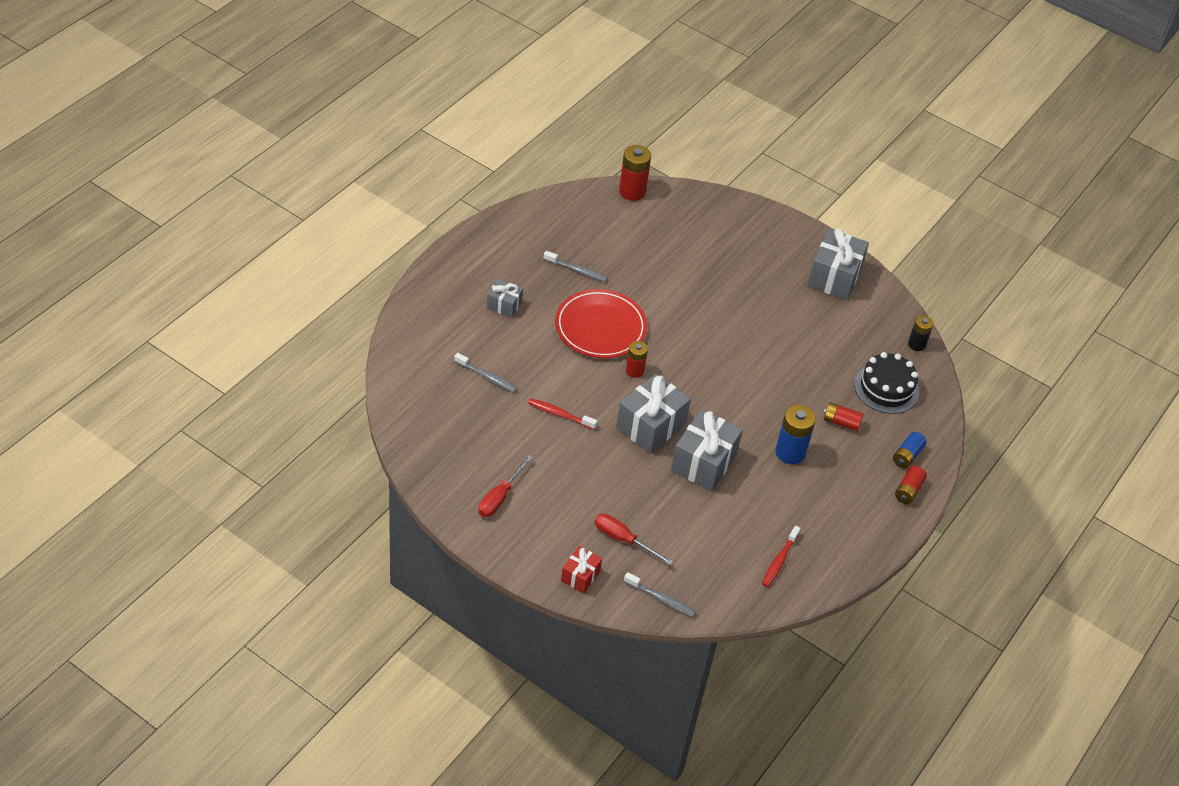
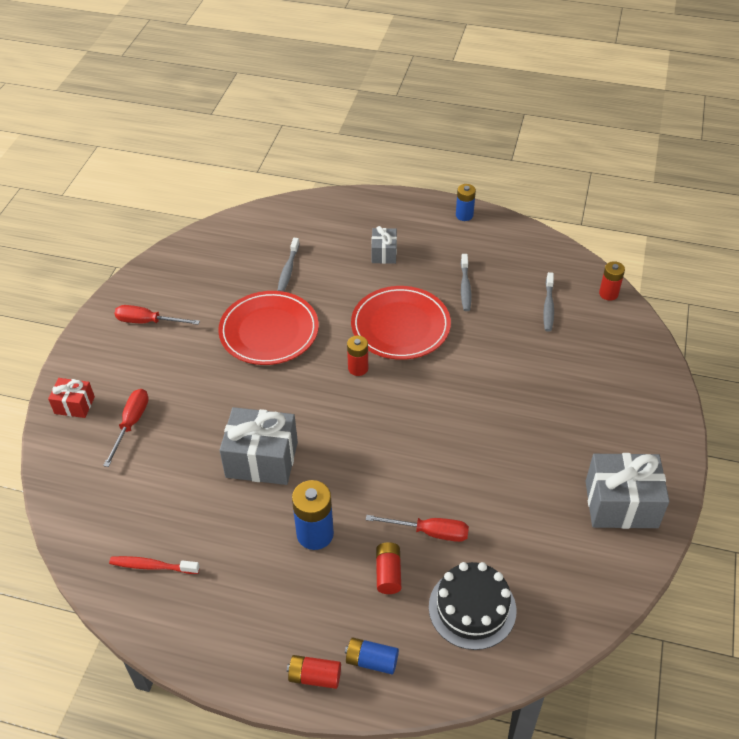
camera: 75 degrees right, 0 degrees up
(485, 235) = (464, 215): none -> blue battery
(560, 414) = (269, 331): red toothbrush -> red plate
(632, 191) = (608, 294): red battery -> red battery, size x0.63
(650, 426) = (290, 402): grey gift -> none
(661, 599) = (66, 475): grey toothbrush -> grey toothbrush (548, 306)
(815, 387) = (429, 532): none -> red screwdriver
(916, 344) = (569, 624): black battery -> none

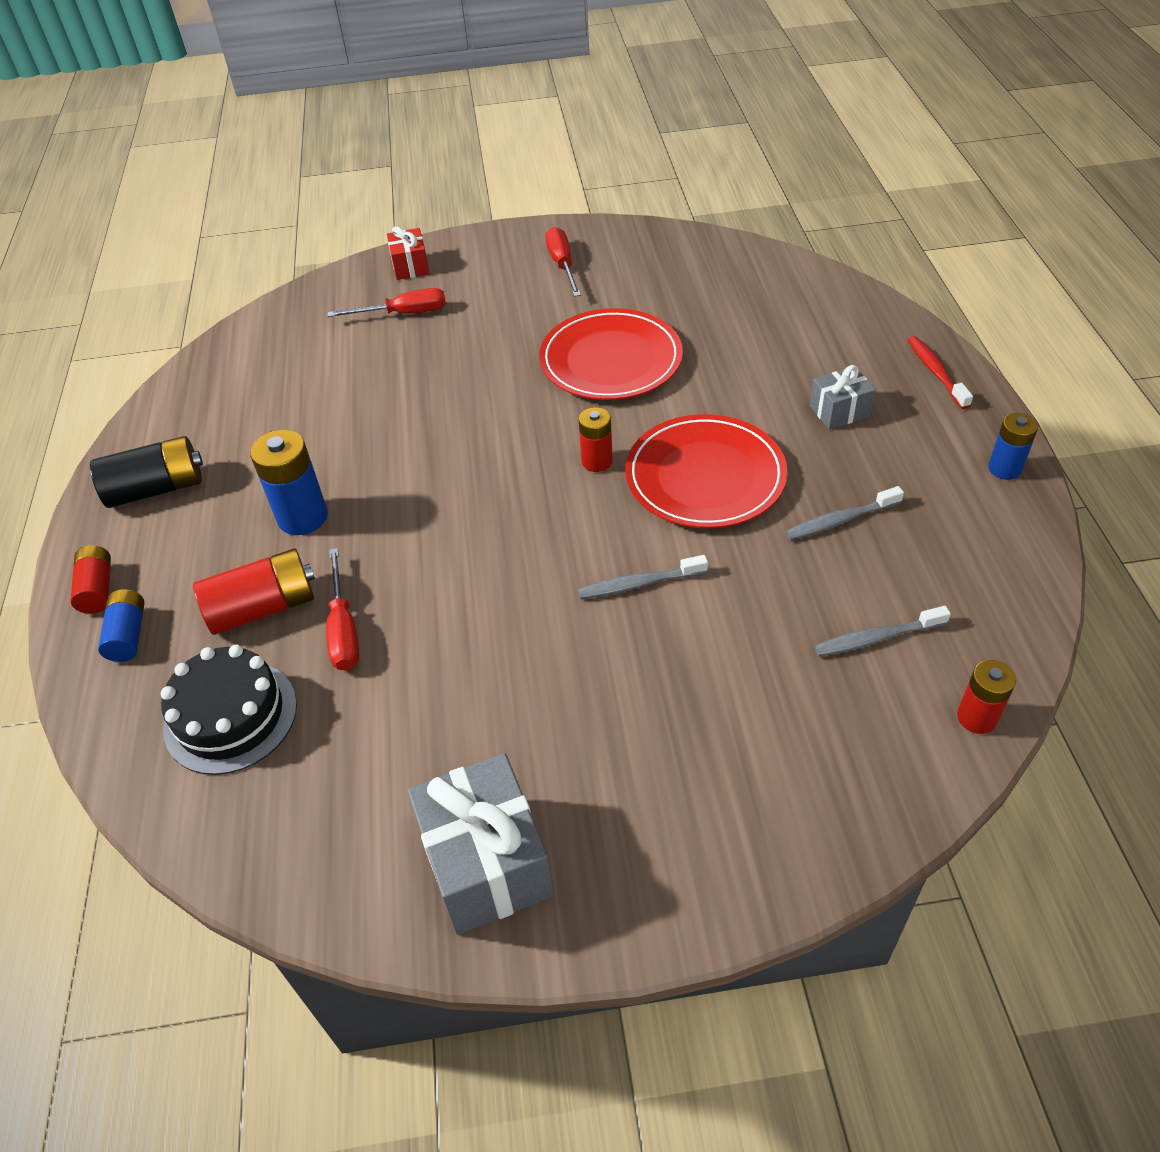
camera: 70 degrees right, 0 degrees up
(152, 566) = (216, 404): red toothbrush -> red toothbrush (935, 372)
(227, 622) = (157, 489): none -> black battery
(262, 459) = (398, 430): grey gift -> none
(288, 270) = (732, 336): grey toothbrush -> grey toothbrush (638, 584)
(388, 573) = (263, 607): red battery -> red battery, size x1.59

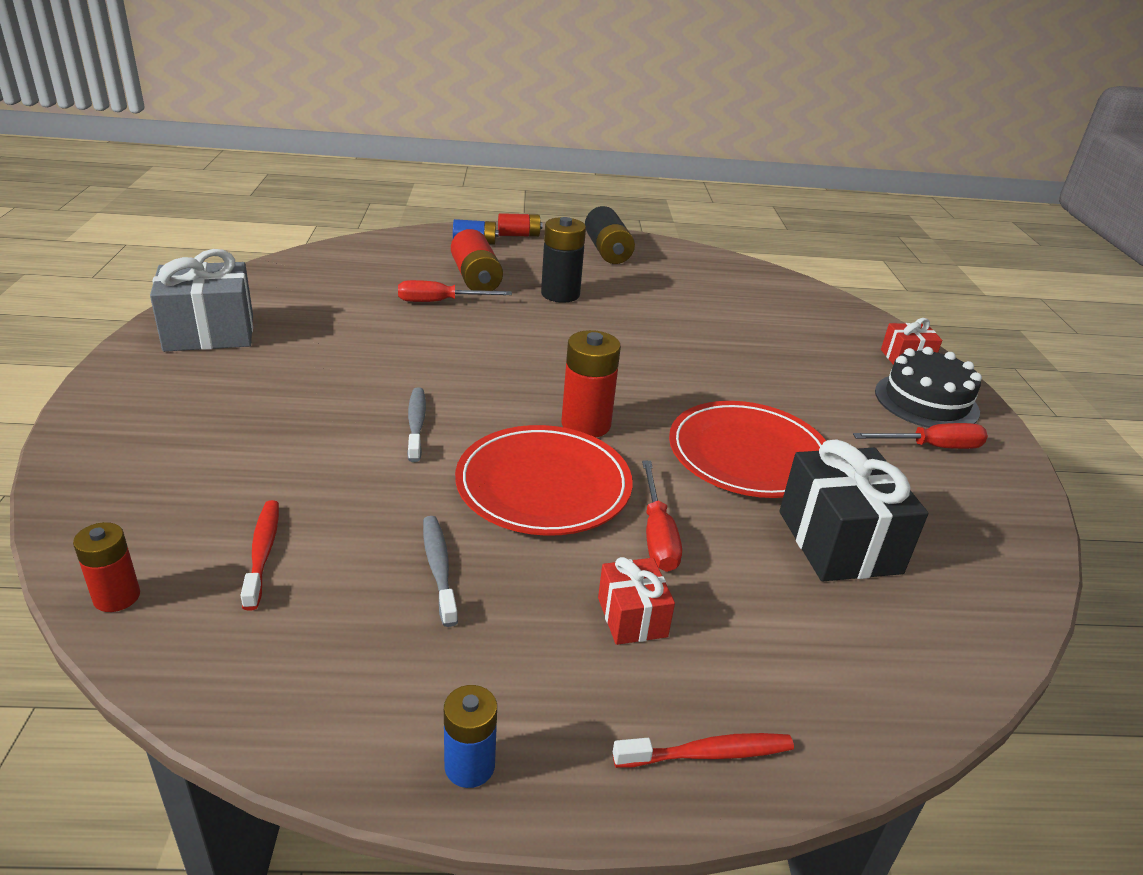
camera: 90 degrees right, 15 degrees down
(230, 716) = (389, 266): black cake -> black cake (926, 401)
(302, 517) = (560, 294): blue battery -> black battery
(404, 313) = (824, 349): red screwdriver -> red screwdriver (657, 535)
(597, 461) = (586, 424): red battery -> red battery, size x1.59
(709, 316) = (839, 542): none -> black gift
(839, 411) = (632, 617): grey gift -> red gift
(876, 638) = (263, 552): grey toothbrush -> red toothbrush

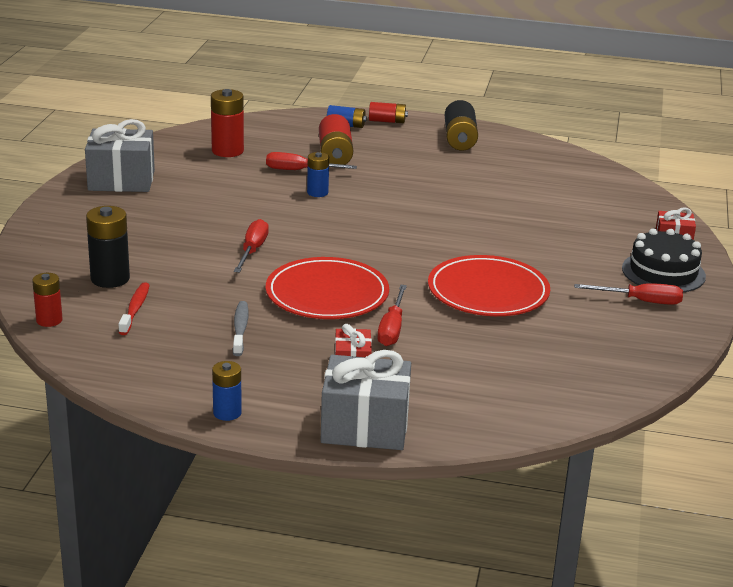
camera: 15 degrees right, 5 degrees down
(416, 424) = (252, 250): grey toothbrush -> red screwdriver
(473, 329) = (317, 192): none -> blue battery
(560, 294) = (400, 171): black battery -> black battery (110, 278)
(586, 424) = (375, 262): red battery -> red battery (227, 151)
(708, 754) = (365, 427): red toothbrush -> grey gift
(839, 542) = (520, 346): black gift -> none

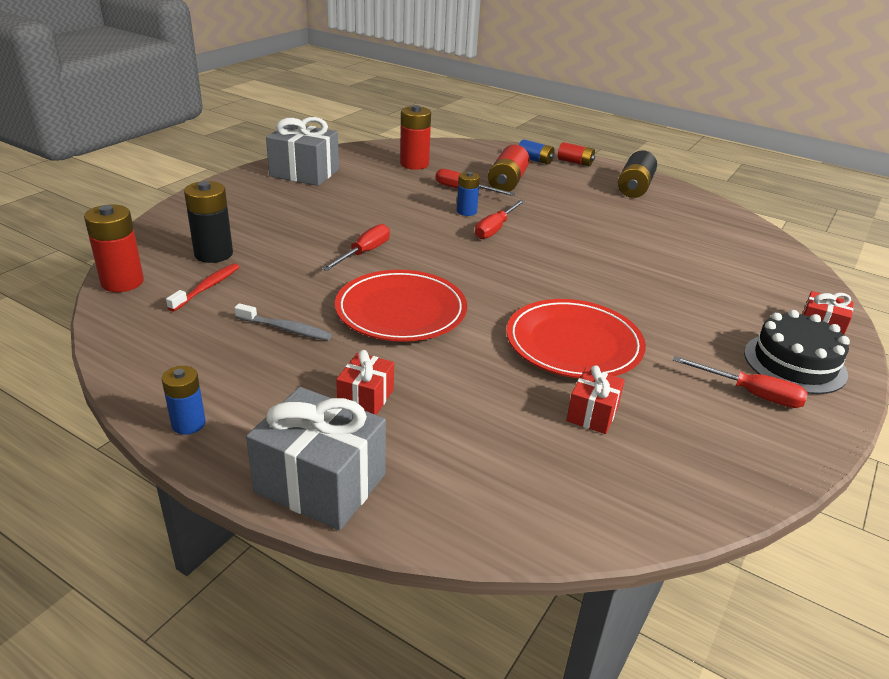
camera: 20 degrees right, 5 degrees up
(49, 320) = (122, 282): red battery -> red battery, size x1.59
(240, 329) = (286, 329): grey toothbrush -> grey toothbrush turned 90 degrees clockwise
(392, 328) = (440, 363): red screwdriver -> red screwdriver (495, 229)
(532, 339) = (592, 414): none -> red gift

